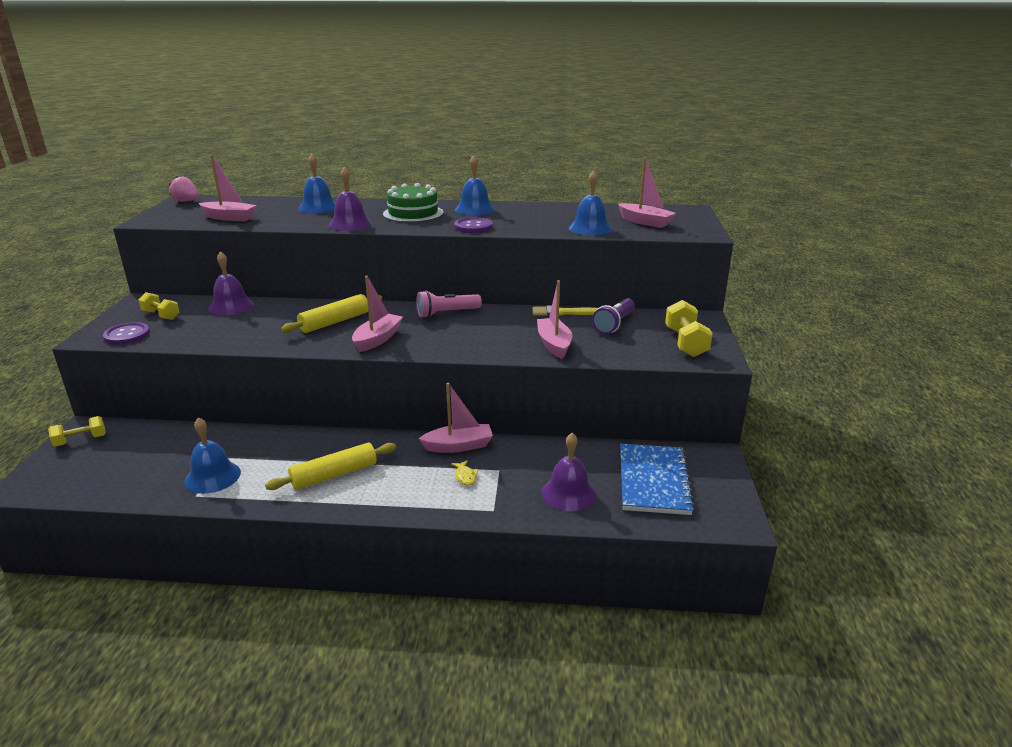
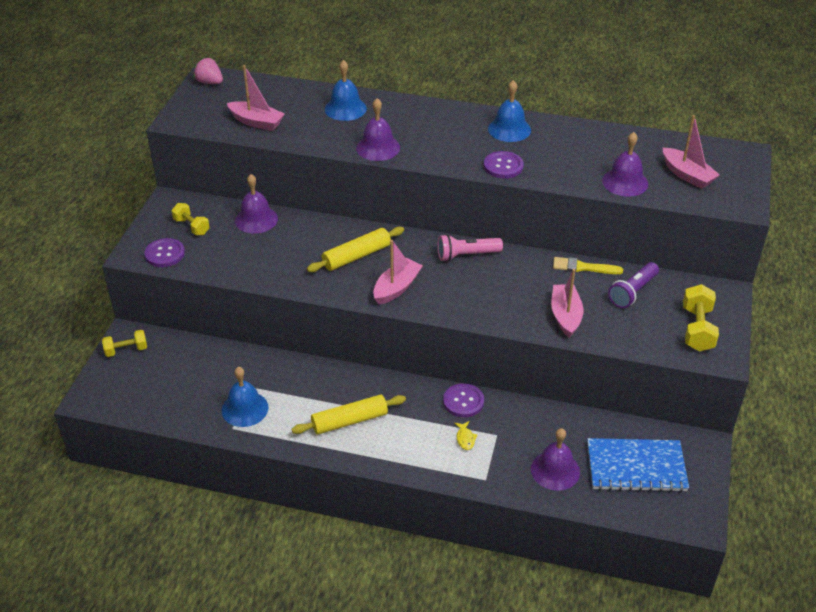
camera: 10 degrees right, 15 degrees up
(413, 213) = (443, 131): green cake -> none
(458, 446) = (463, 401): pink boat -> purple button
(590, 228) = (625, 182): blue bell -> purple bell
(653, 481) = (636, 467): blue notebook -> blue notebook turned 75 degrees clockwise

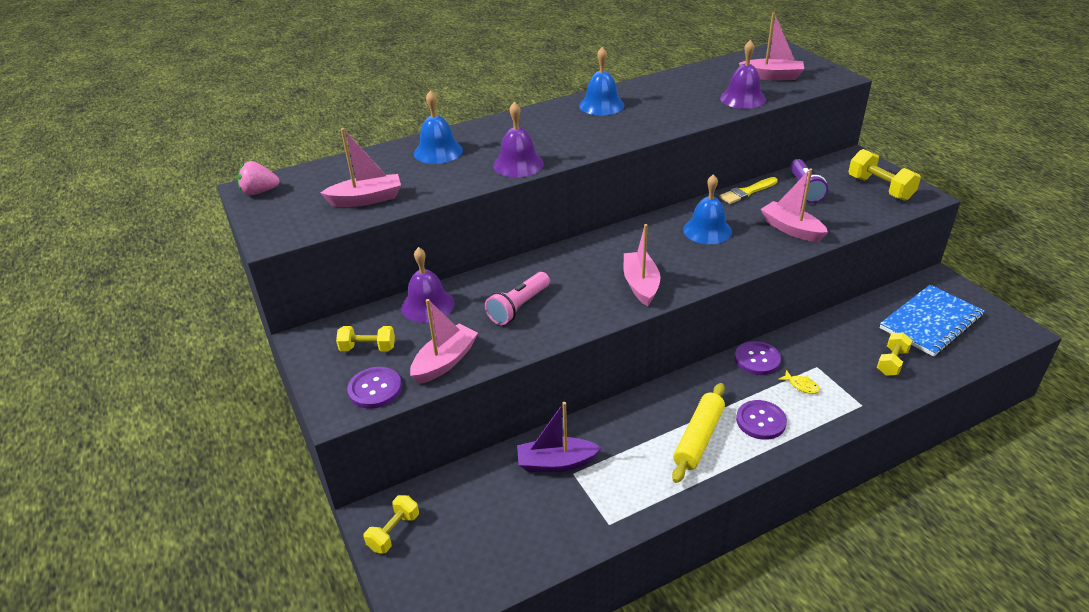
camera: 40 degrees left, 5 degrees down
(218, 262) = (445, 362): none -> pink boat
(245, 409) = (595, 497): blue bell -> blue bell (707, 230)
(251, 374) = (556, 463): none -> purple boat
(356, 256) = (568, 281): yellow rolling pin -> none
(466, 255) = (654, 230): pink flashlight -> pink flashlight (519, 307)
(503, 166) = (642, 129): purple button -> purple button (760, 421)
(555, 470) = (891, 362): purple bell -> yellow dumbbell

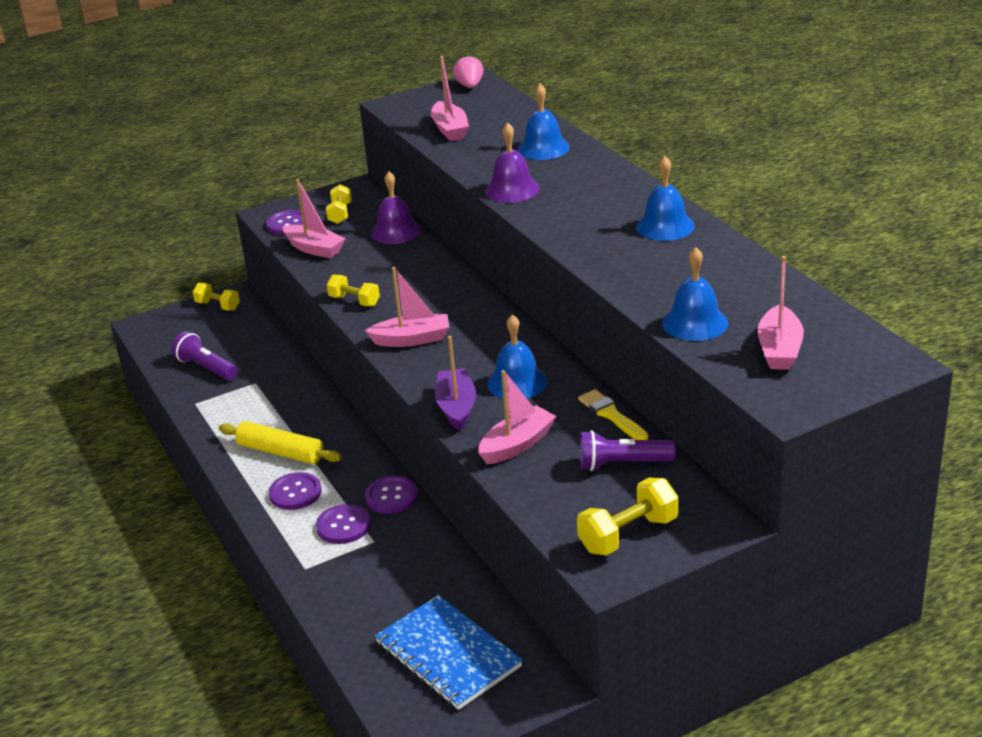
camera: 90 degrees right, 5 degrees down
(519, 307) = (385, 275): pink flashlight -> none
(536, 524) = (206, 368): none -> purple flashlight
(556, 463) = (269, 373): purple boat -> purple boat (456, 407)
(743, 98) = (695, 323): purple bell -> blue bell
(801, 385) = (343, 526): yellow fish -> purple button
(891, 362) = (372, 603): yellow dumbbell -> yellow dumbbell (354, 301)

